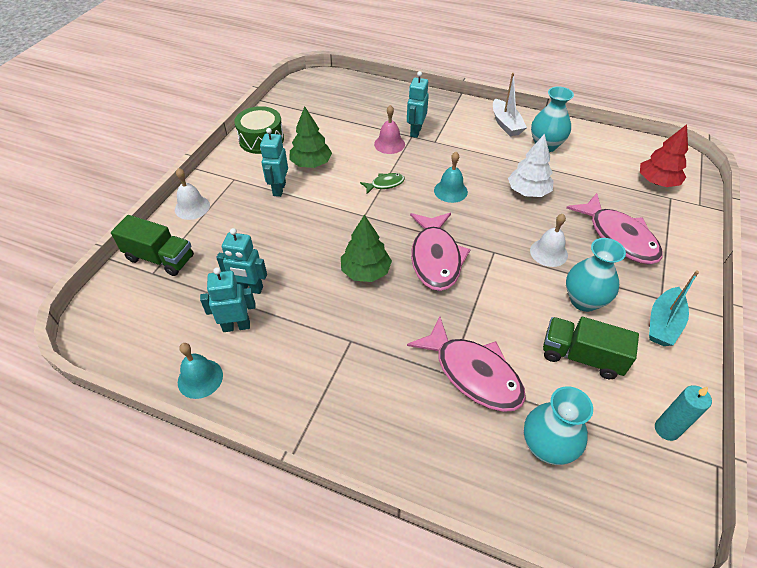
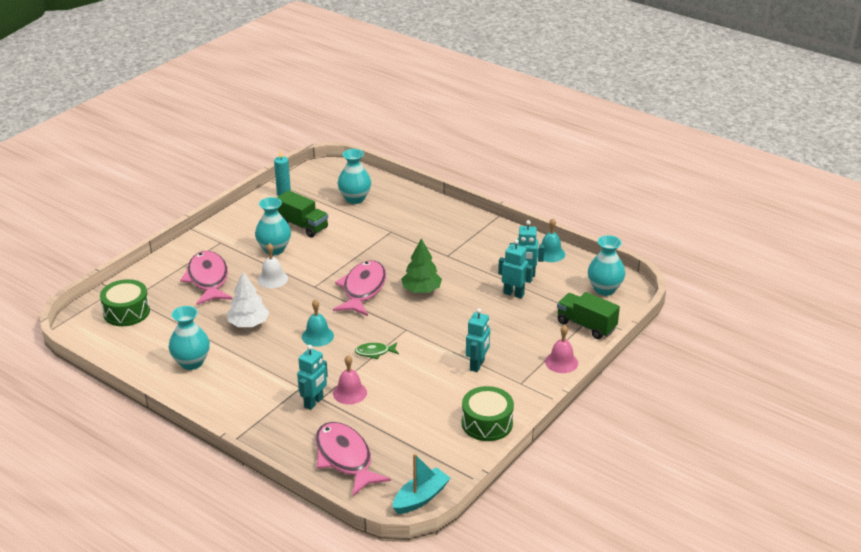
camera: 165 degrees left, 15 degrees down
(127, 321) = (604, 289): none -> turquoise vase
(192, 207) = (561, 362): white bell -> pink bell
(311, 163) = (439, 385): green tree -> none
(473, 373) = (376, 229): pink fish -> pink fish (345, 458)
(506, 124) = (210, 393): white boat -> none
(657, 182) = (126, 312): red tree -> green drum
(663, 323) = (234, 231): turquoise boat -> turquoise boat (421, 498)

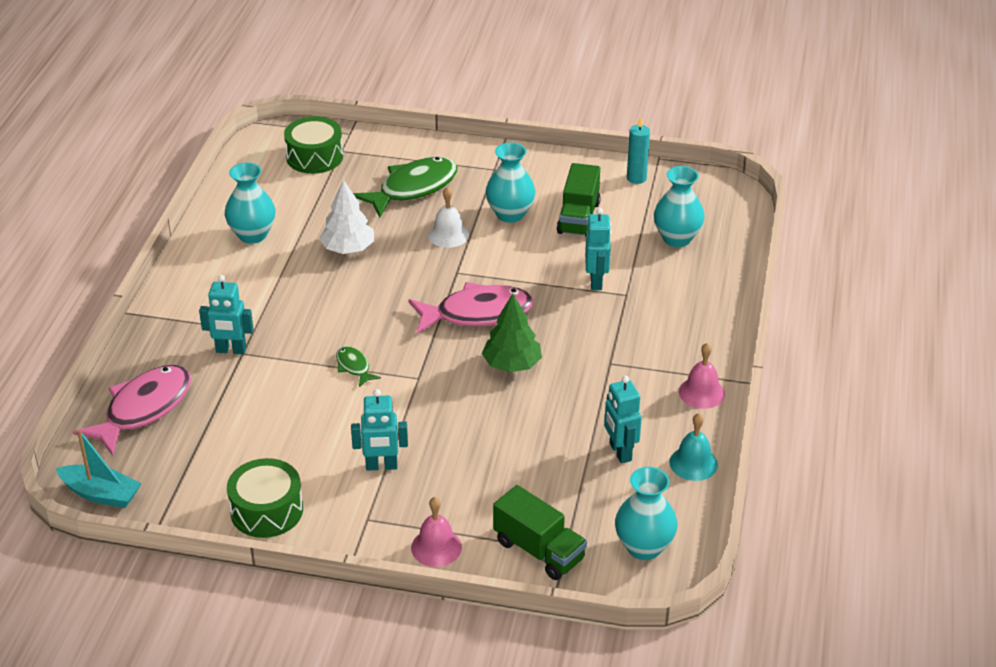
camera: 65 degrees right, 5 degrees up
(208, 279) = (413, 188): pink fish -> green fish
(317, 336) = (357, 309): turquoise bell -> none
(350, 393) = (264, 372): pink bell -> pink bell (701, 392)
(513, 294) = (564, 454): turquoise robot -> turquoise robot (596, 281)
(586, 325) = (539, 550): green truck -> green truck turned 120 degrees clockwise

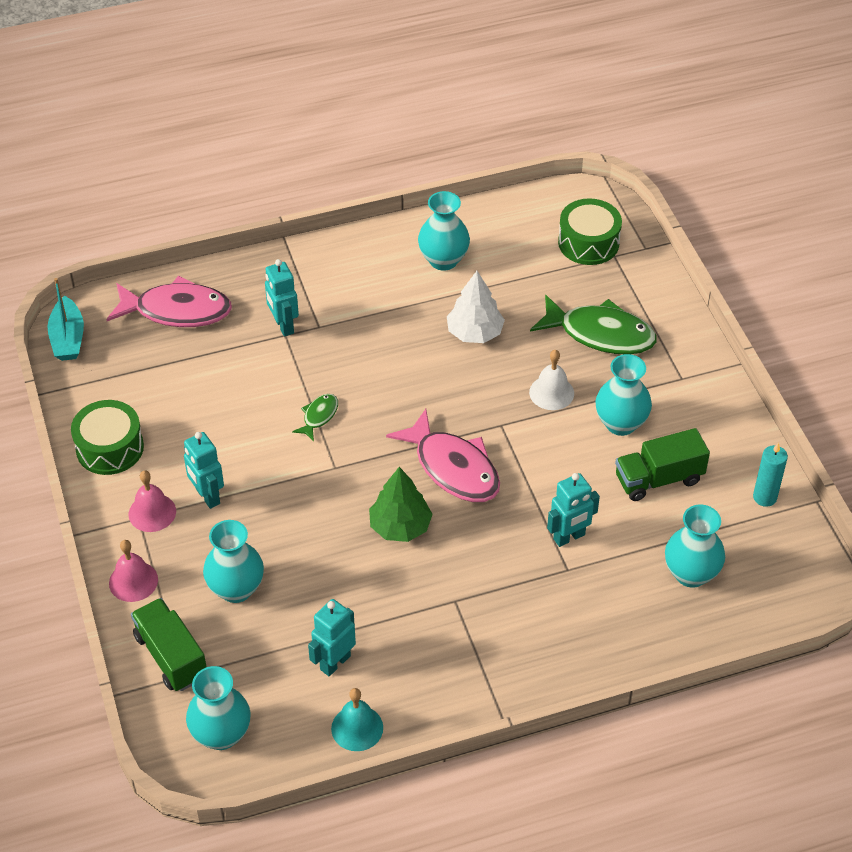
camera: 60 degrees right, 10 degrees up
(498, 484) = (236, 589): none -> turquoise vase
(539, 550) = (171, 656): green truck -> green truck turned 135 degrees clockwise
(701, 392) = (463, 693): pink bell -> pink bell (152, 512)

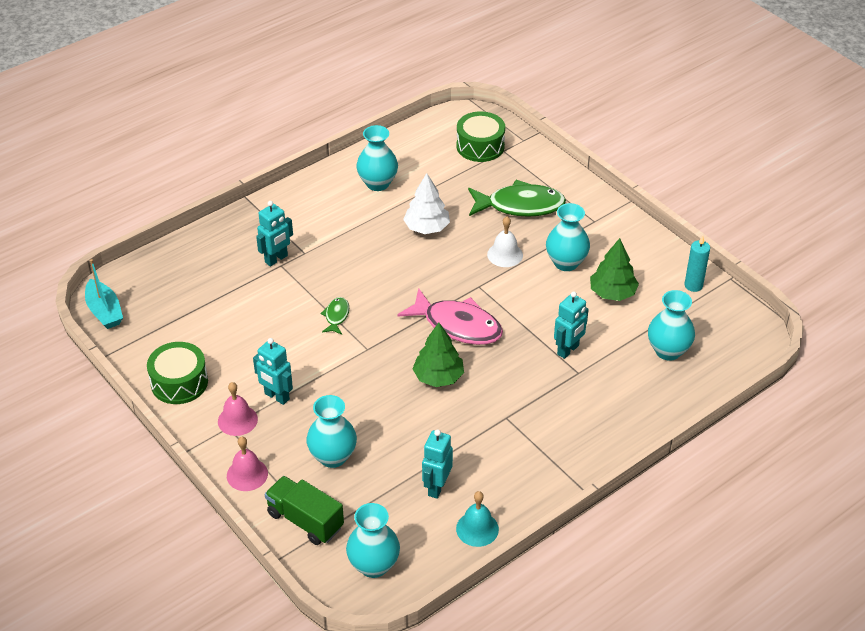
camera: 20 degrees left, 5 degrees down
(177, 311) = (185, 269): pink fish -> none
(283, 326) = (276, 259): turquoise robot -> turquoise robot turned 90 degrees counterclockwise
(658, 479) = (612, 293): green truck -> green tree

